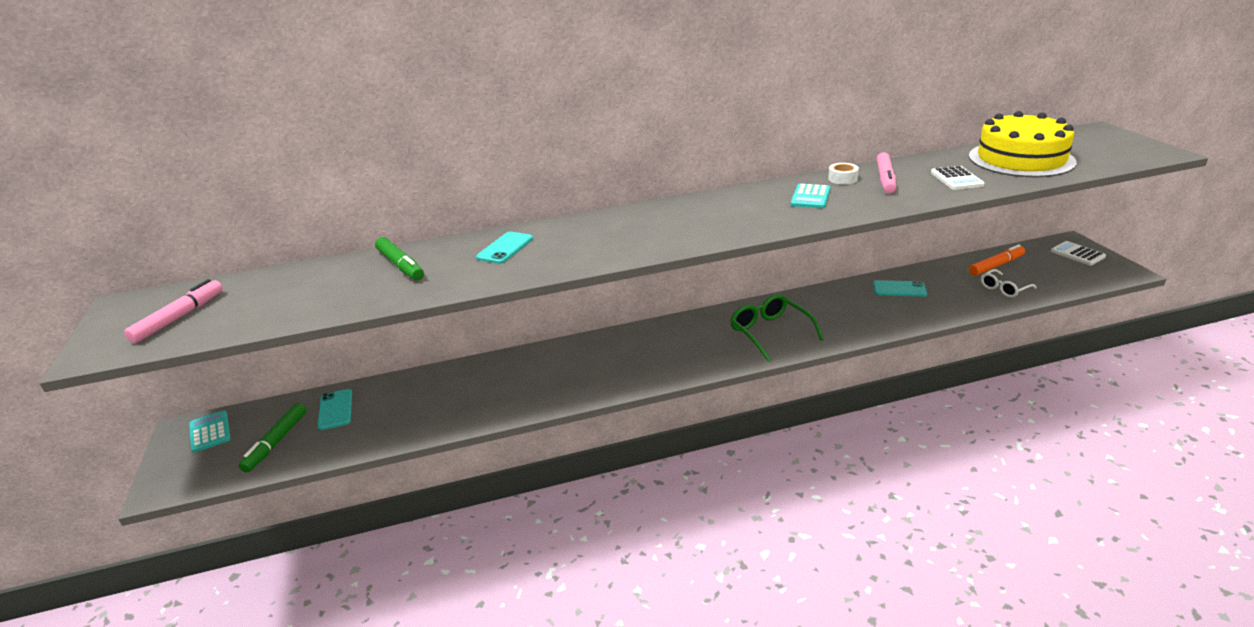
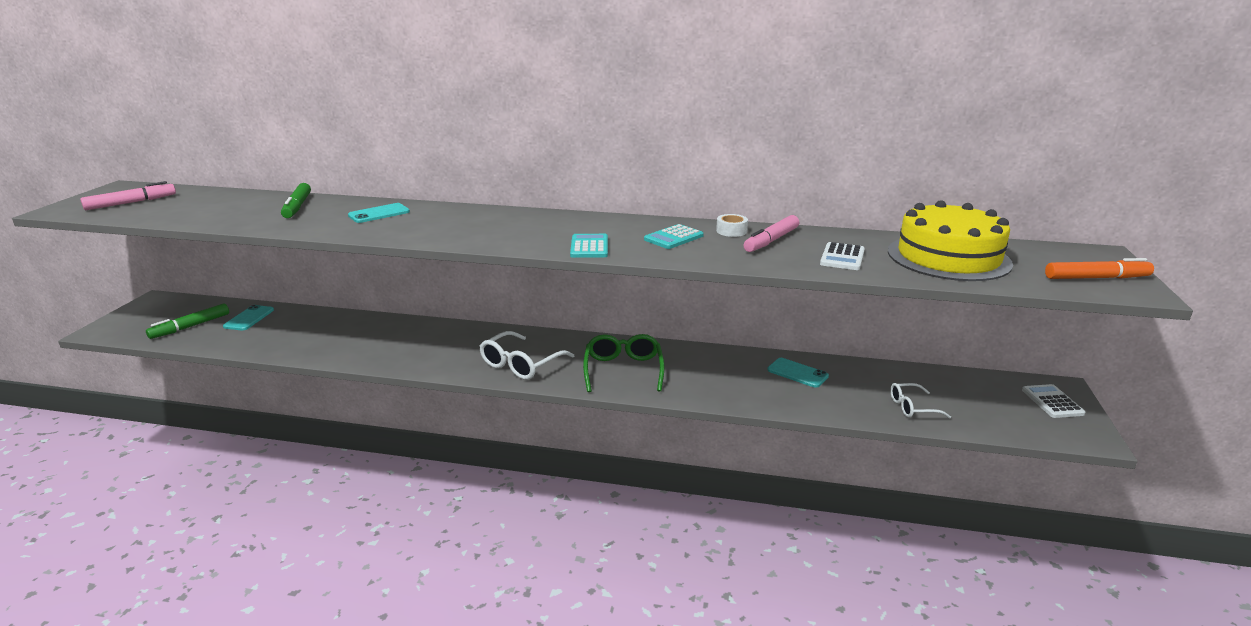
camera: 25 degrees right, 5 degrees down
(210, 432) = (166, 307): turquoise calculator -> turquoise calculator (589, 247)
(679, 358) = (521, 364): none -> white glasses
(996, 266) = (934, 384): orange marker -> orange marker (1096, 278)

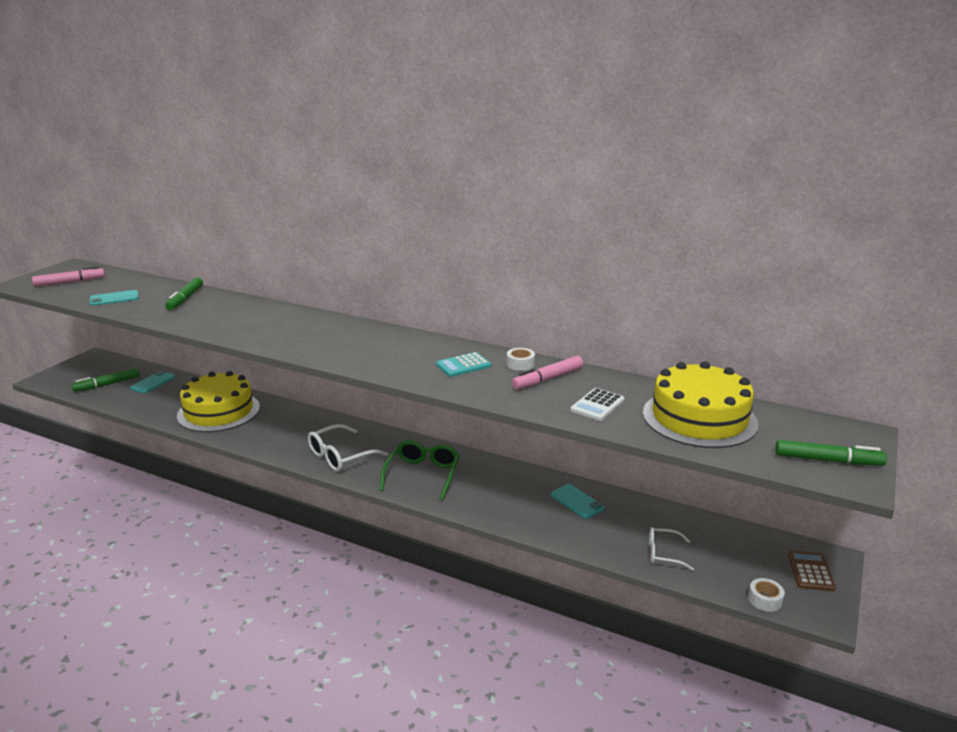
camera: 15 degrees right, 0 degrees up
(349, 338) = (218, 411): none -> yellow cake
(379, 214) = (242, 312): turquoise phone -> turquoise phone (114, 298)
(589, 247) = (385, 366): turquoise calculator -> none
(1032, 433) = (765, 600): none -> white tape
(1052, 402) = (810, 571): white calculator -> brown calculator
(1096, 278) = (828, 460): orange marker -> green marker

